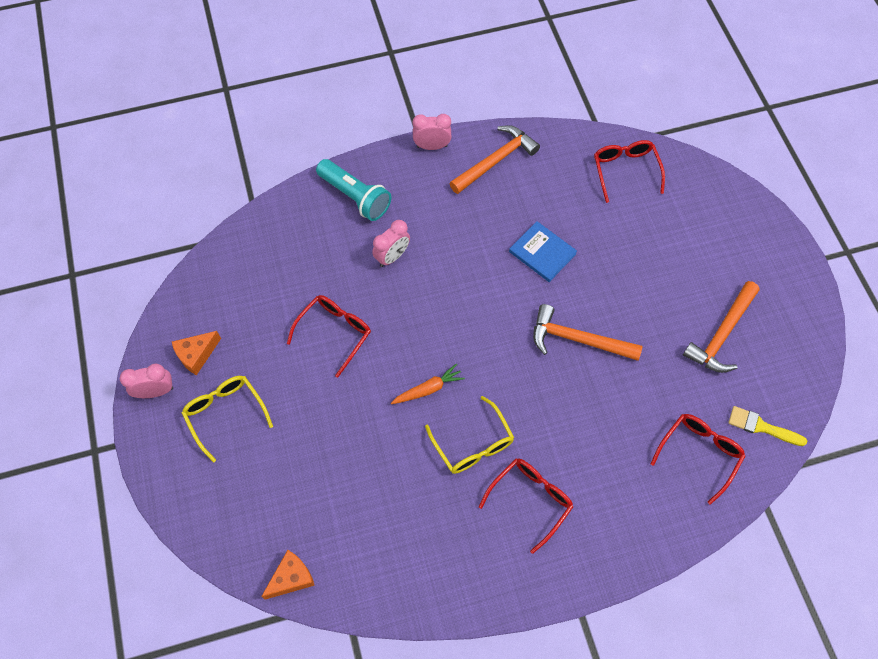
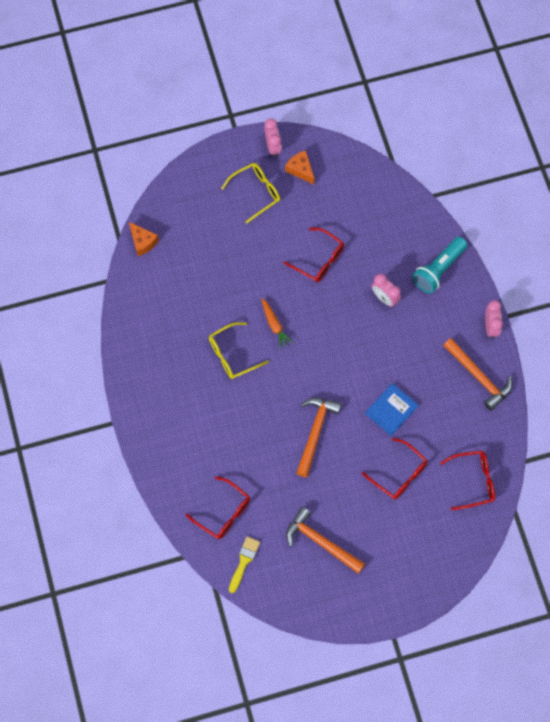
camera: 90 degrees right, 5 degrees up
(531, 500) = (191, 393): red glasses -> red glasses (399, 474)

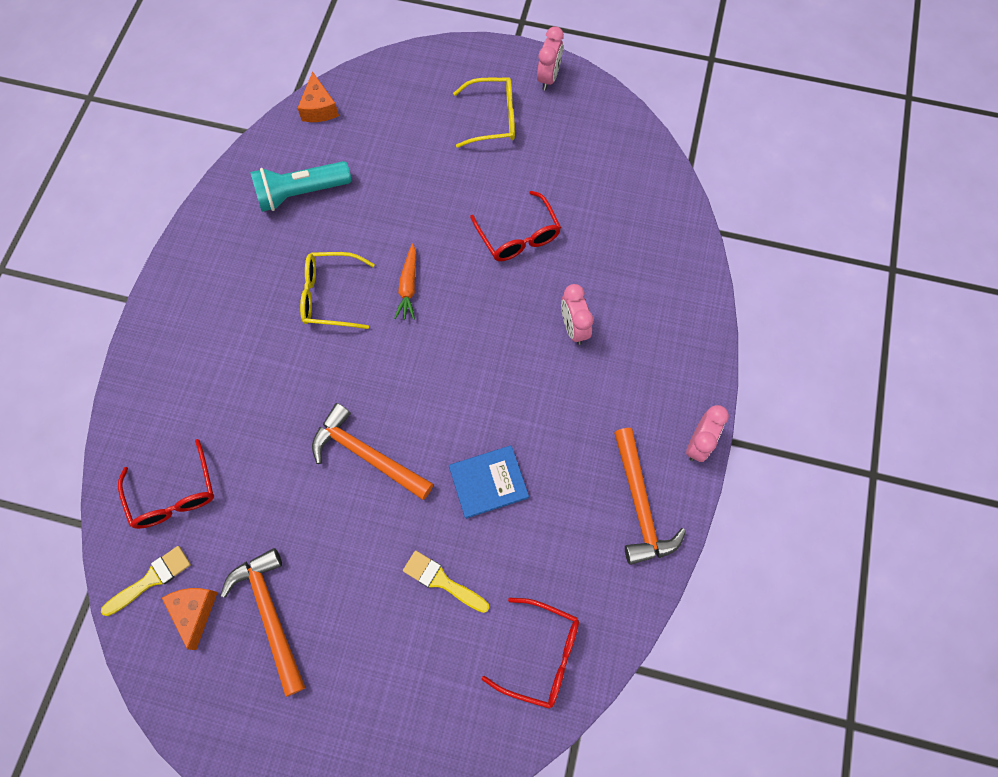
camera: 30 degrees right, 0 degrees up
(300, 170) = (565, 119): orange cheese -> orange cheese (195, 611)
(315, 432) = (367, 454): orange hammer -> orange hammer turned 105 degrees counterclockwise
(399, 474) = (442, 581): red glasses -> yellow brush
(438, 269) = (670, 329): turquoise flashlight -> turquoise flashlight (301, 193)

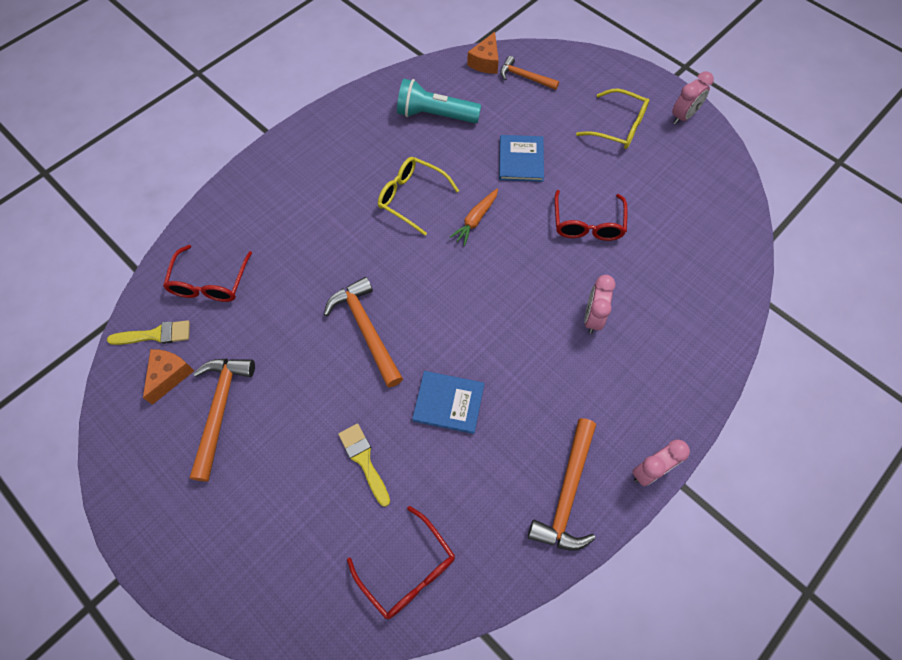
camera: 30 degrees right, 5 degrees down
(370, 107) = (525, 77): none -> orange hammer
(417, 200) = (521, 160): none -> blue book

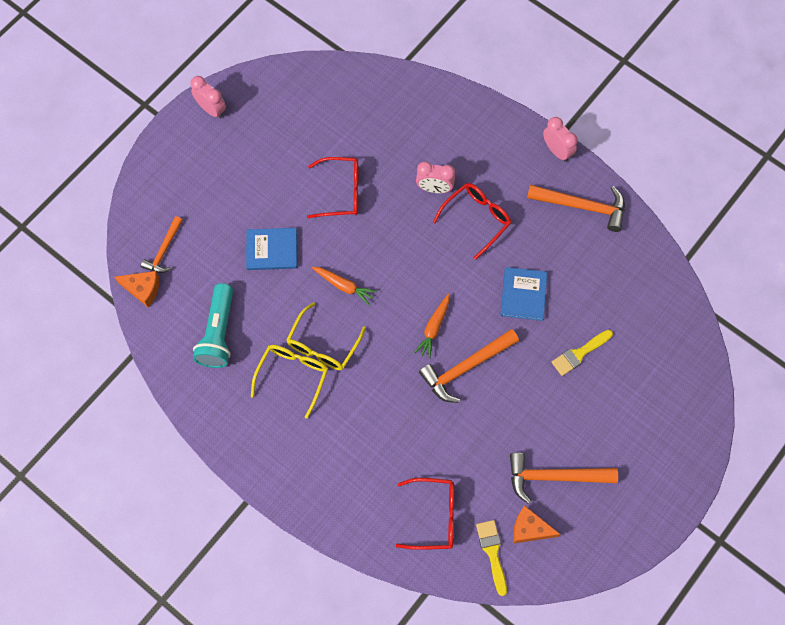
camera: 95 degrees left, 5 degrees up
(408, 570) = (654, 311): red glasses -> red glasses (477, 219)
(417, 301) = (434, 328): none -> orange carrot
(618, 127) = (227, 165): yellow glasses -> yellow glasses (293, 375)

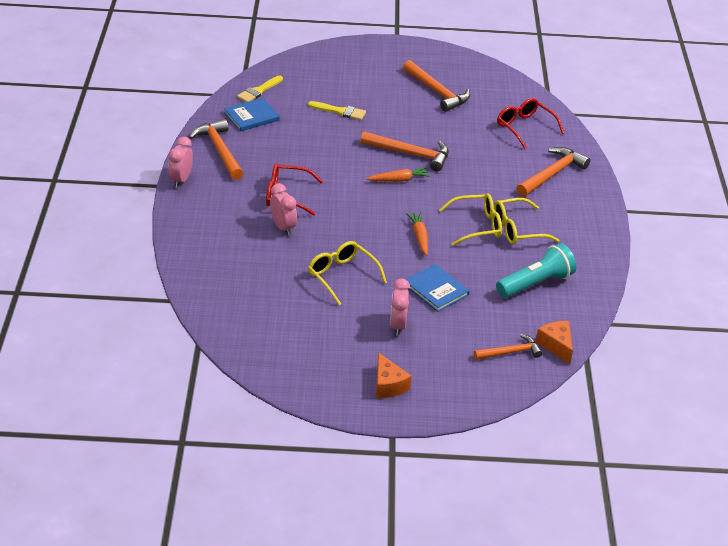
camera: 130 degrees left, 30 degrees down
(211, 109) = (348, 398): pink clock -> pink clock (398, 325)
(341, 192) = (342, 276): red glasses -> yellow glasses
(344, 477) = (552, 174): none -> orange hammer
(492, 552) = (515, 97): yellow brush -> yellow brush (259, 91)
(523, 294) = (324, 150): blue book -> blue book (251, 116)
(529, 529) = (482, 89): orange cheese -> orange cheese (388, 385)

